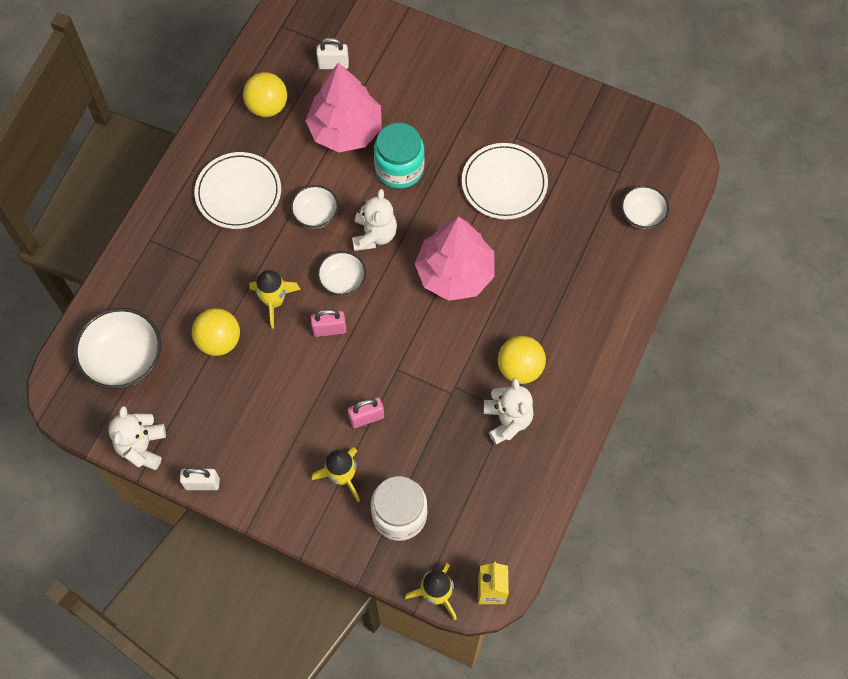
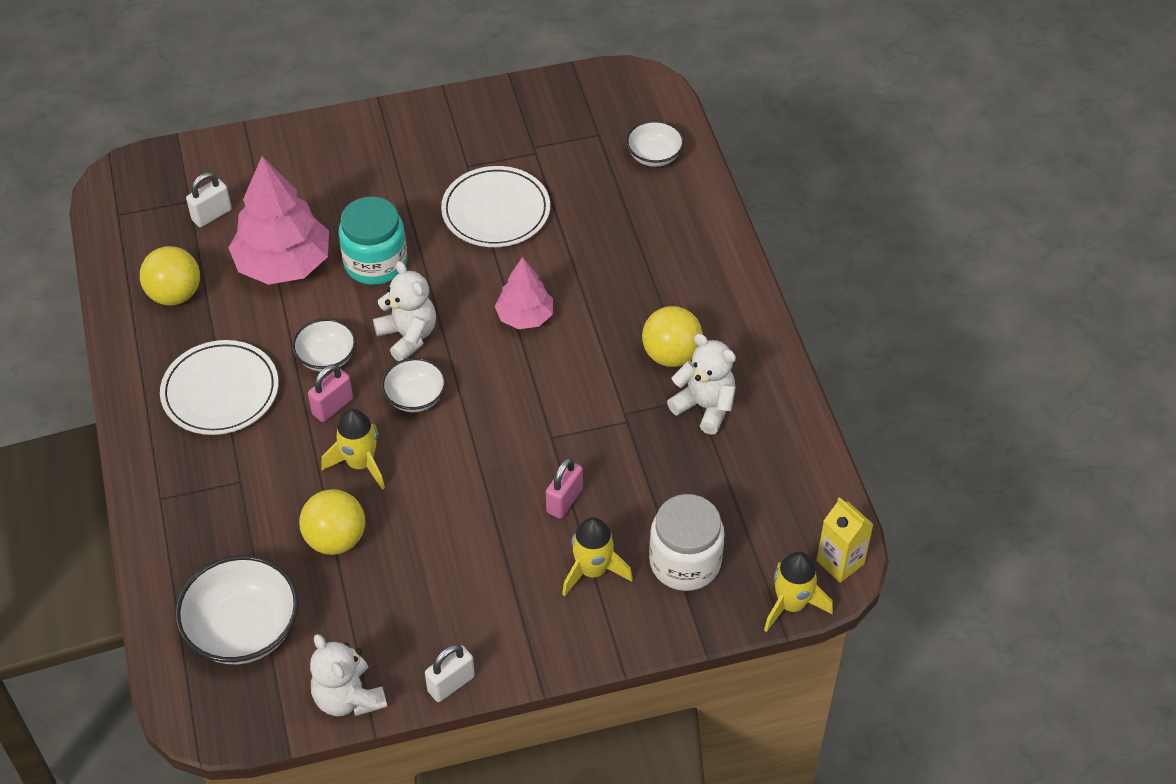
camera: 40 degrees left, 15 degrees down
(329, 329) = (446, 449): pink padlock -> pink padlock (332, 406)
(455, 273) = (524, 316): pink tree -> pink tree, size x0.58

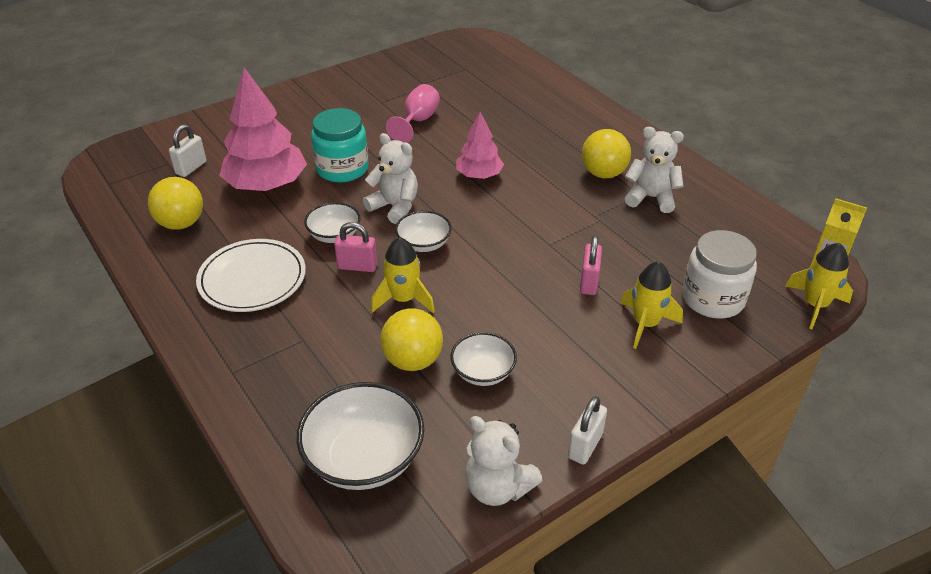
camera: 20 degrees left, 10 degrees down
(332, 406) = (357, 266): pink padlock -> pink padlock turned 75 degrees clockwise
(496, 211) = (418, 121): white plate -> pink goblet
(654, 156) = (511, 72): white bowl -> white bowl (483, 372)

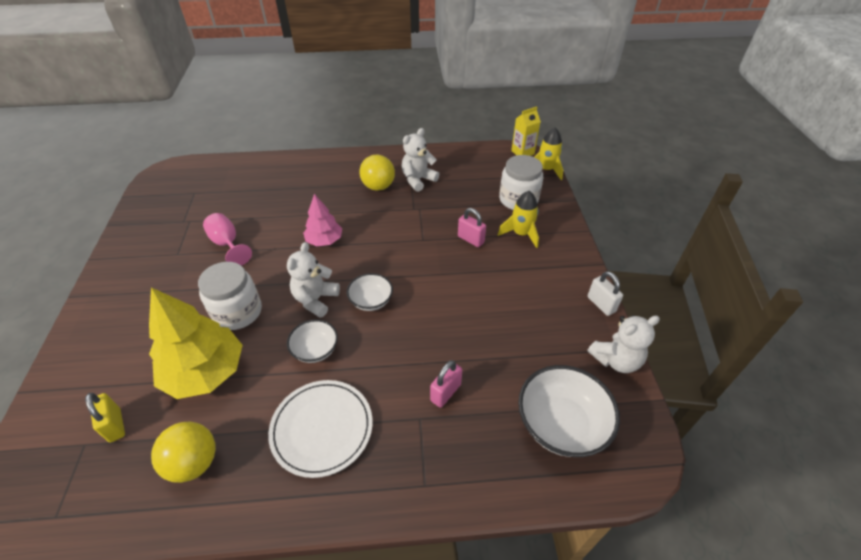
camera: 60 degrees left, 5 degrees up
(191, 168) = (115, 425): white padlock -> yellow padlock
(266, 185) = (205, 372): pink tree -> yellow tree
(342, 169) = (237, 312): turquoise jar -> white jar
(357, 266) = (364, 349): pink padlock -> pink padlock (445, 392)
(394, 207) = (315, 300): white teddy bear -> white teddy bear turned 45 degrees counterclockwise
(403, 299) = (420, 337): yellow rocket -> none
(413, 360) = (484, 357): yellow ball -> none
(483, 372) = (517, 324): white bowl -> none

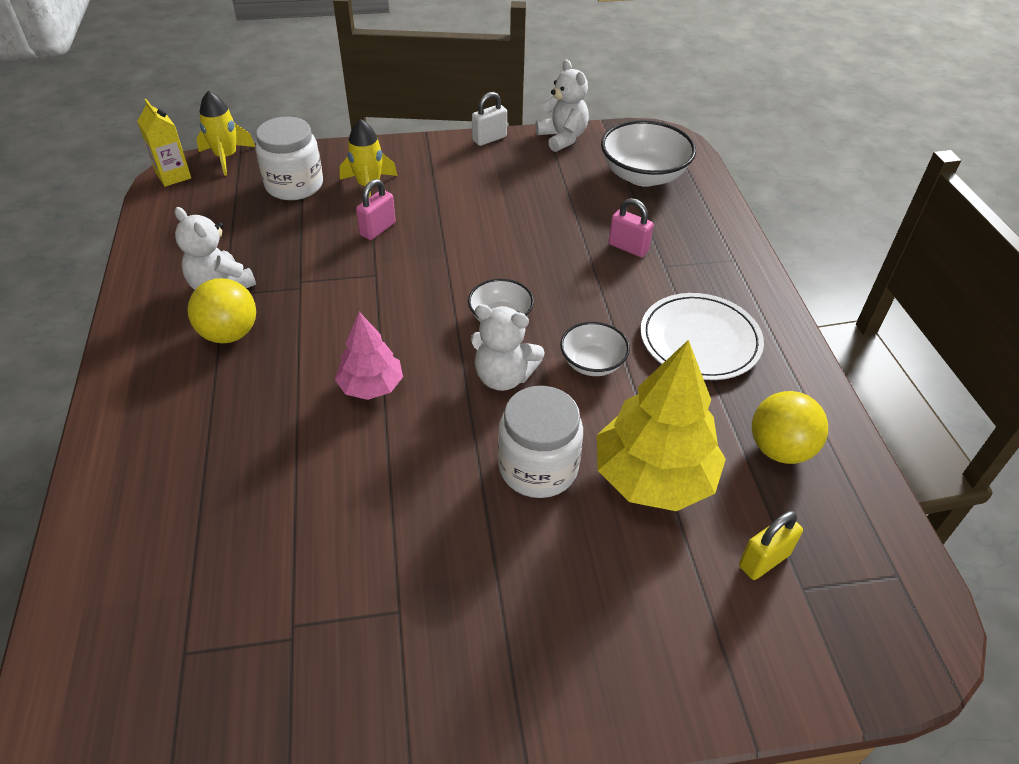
camera: 95 degrees left, 0 degrees up
(227, 244) = (373, 528): pink goblet -> none

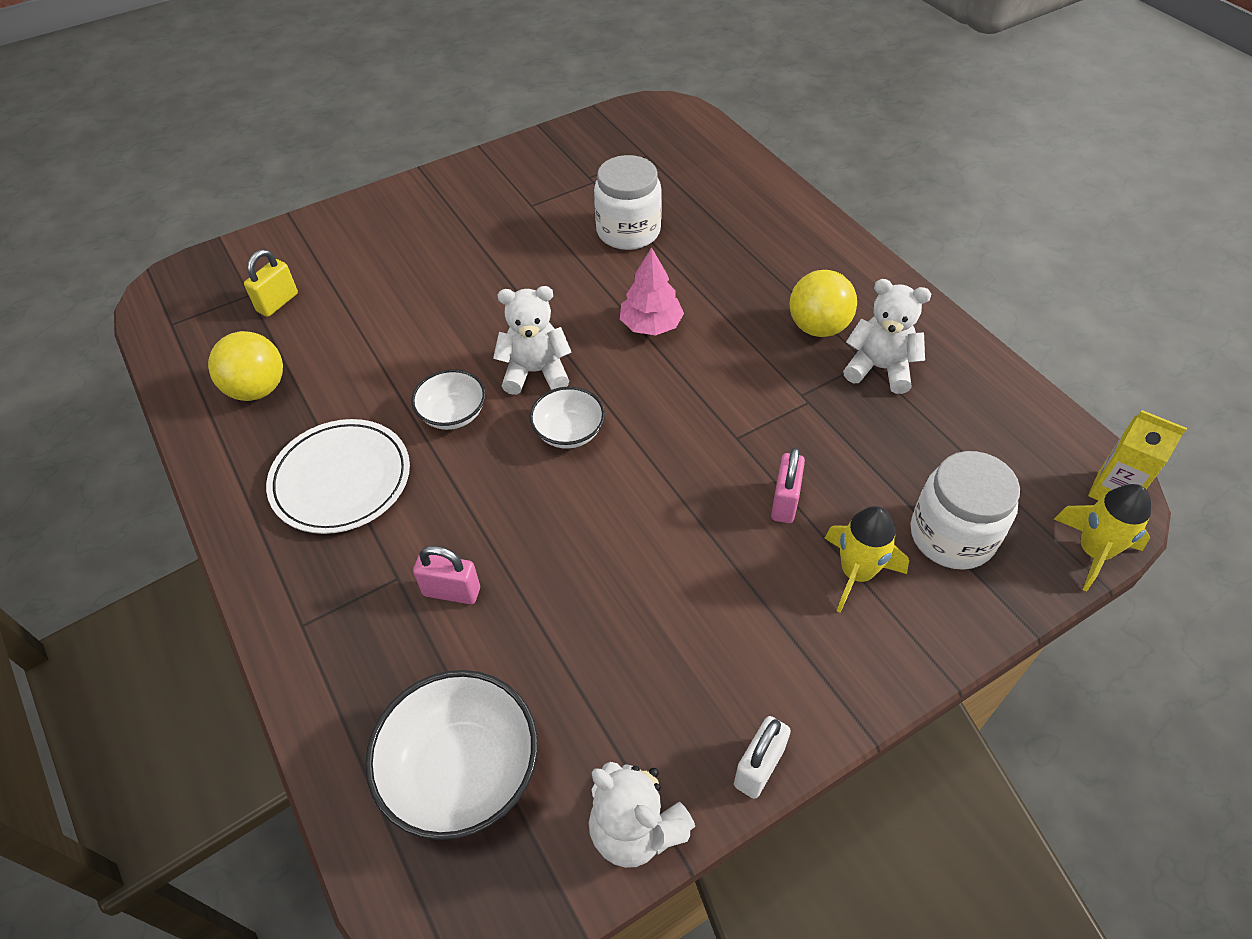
camera: 160 degrees right, 5 degrees up
(538, 467) = (472, 309): white jar -> white jar (628, 231)
(654, 476) = (372, 332): yellow tree -> none

